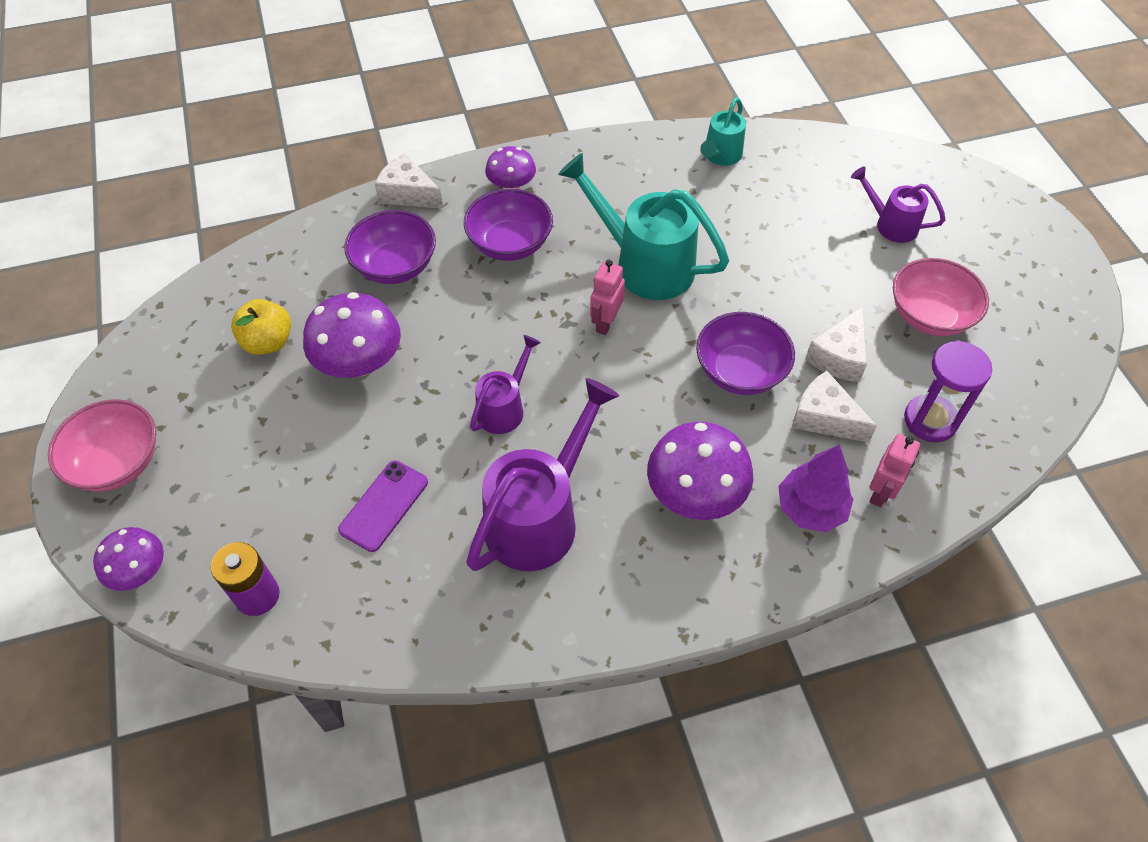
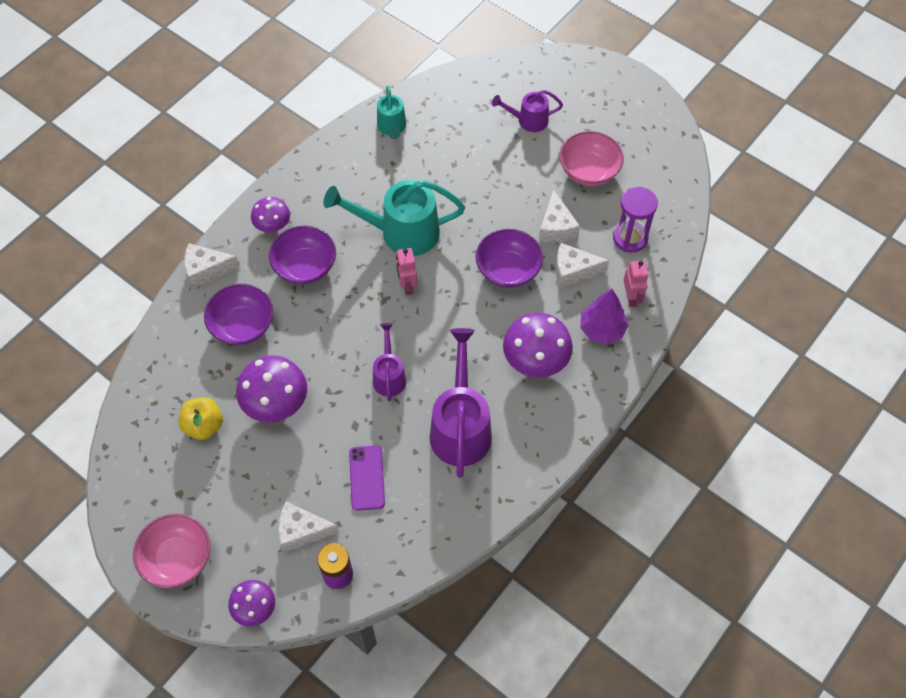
camera: 35 degrees left, 5 degrees up
(264, 518) = (302, 531): none -> white cheese

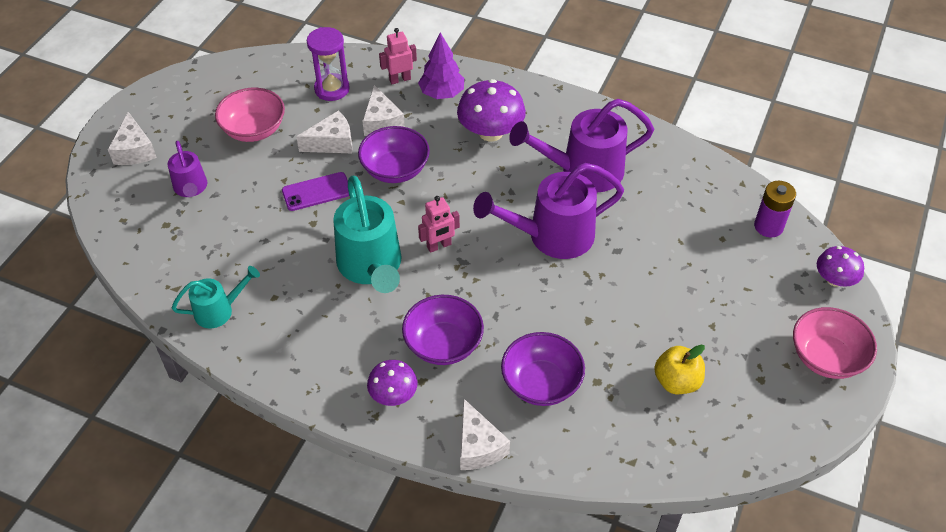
camera: 105 degrees left, 10 degrees down
(275, 402) = (621, 324): purple mushroom -> none
(302, 531) = (743, 264): white cheese -> white cheese (134, 150)
(367, 478) = (666, 228): purple phone -> purple phone (316, 192)
(389, 375) = (551, 236): purple watering can -> purple watering can, size x1.81

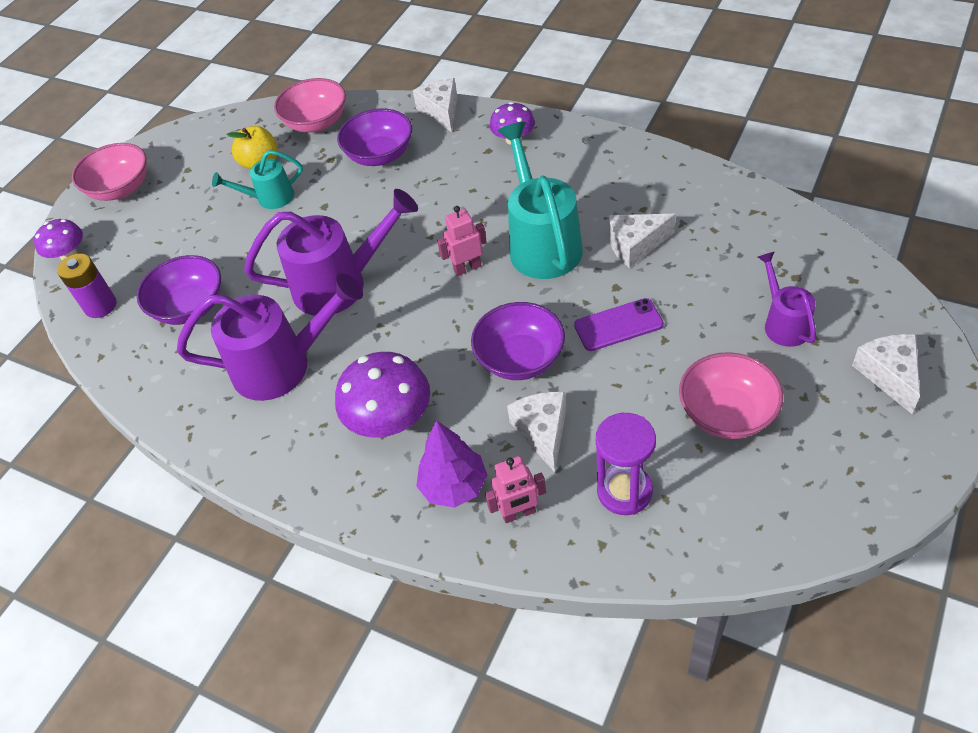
camera: 170 degrees left, 0 degrees up
(219, 310) = (697, 194): turquoise watering can -> turquoise watering can (269, 198)
(332, 143) = (609, 396): white cheese -> white cheese (635, 245)
(443, 344) = (467, 178): purple bowl -> purple bowl (190, 307)
(628, 440) = (316, 123): none -> pink bowl

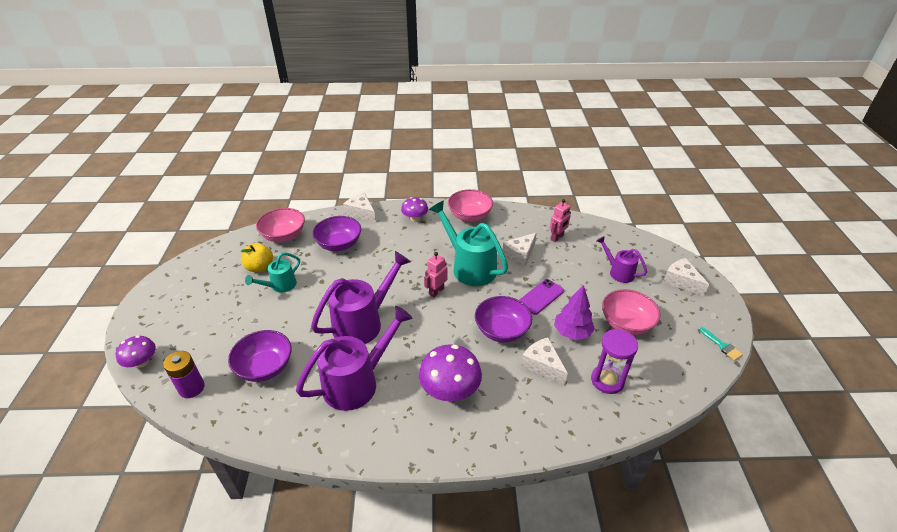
camera: 35 degrees left, 10 degrees down
(121, 189) = (160, 308): pink bowl -> pink bowl (470, 216)
(454, 486) = (515, 414): purple tree -> purple tree (572, 332)
(519, 513) = (562, 414): pink robot -> pink robot (557, 237)
(870, 509) = (722, 346): none -> turquoise brush

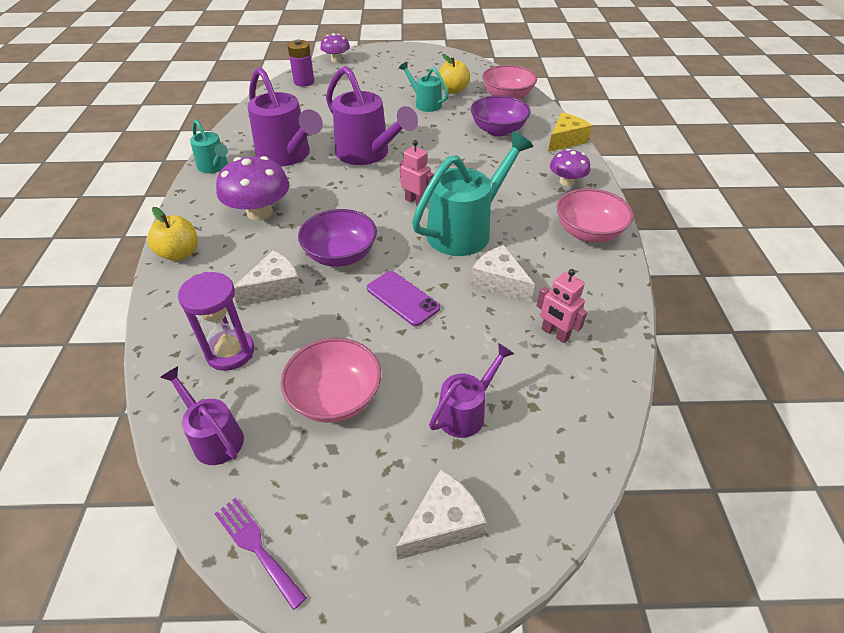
camera: 90 degrees right, 5 degrees up
(265, 367) = (318, 109): purple bowl -> none
(361, 213) = (565, 140): white cheese -> yellow cheese
(370, 443) = (215, 167): none -> turquoise watering can
(510, 440) = (179, 253): none -> yellow apple
(572, 332) = (326, 325): purple tree -> none
(671, 376) = (214, 436): none -> purple watering can
(722, 346) = (256, 547): turquoise brush -> purple fork

